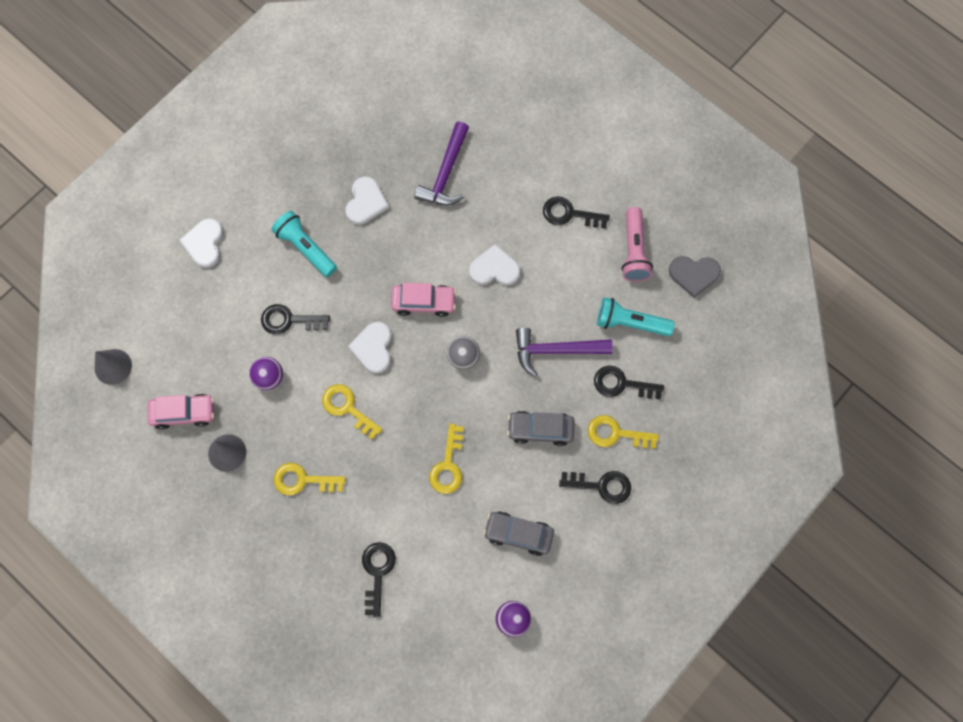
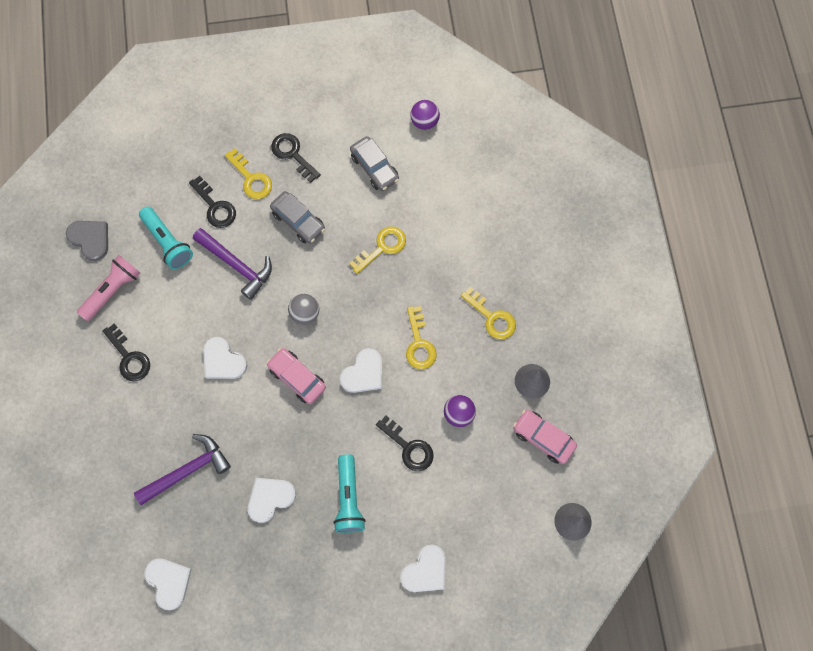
camera: 140 degrees left, 0 degrees up
(377, 572) = (488, 216): black key -> none
(389, 96) = (169, 582): none -> white heart

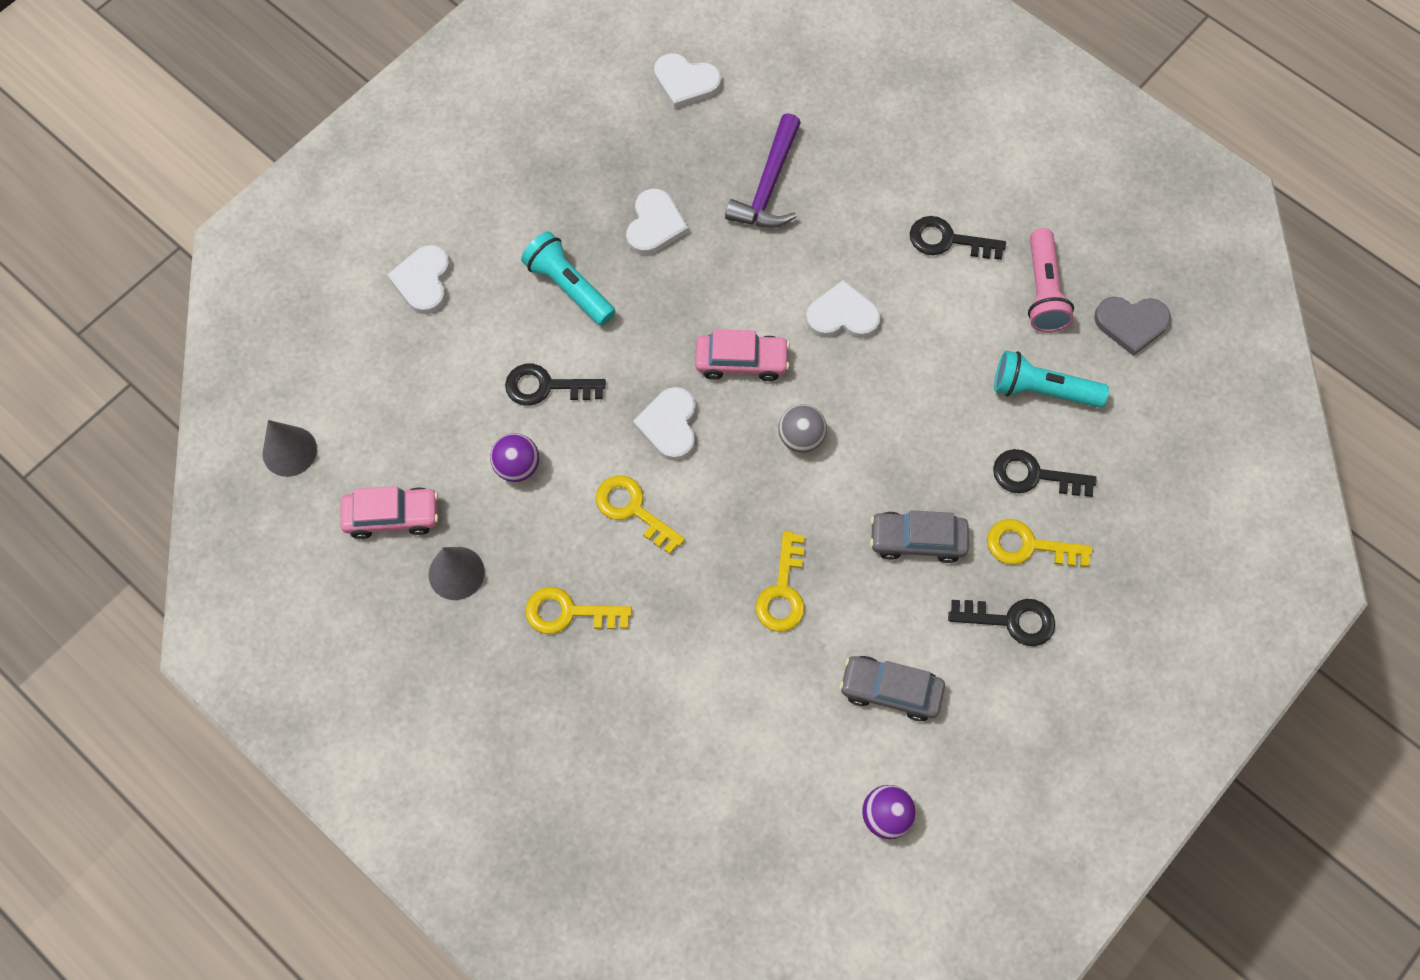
camera: 140 degrees right, 5 degrees down
(237, 265) = (935, 429): purple hammer -> none

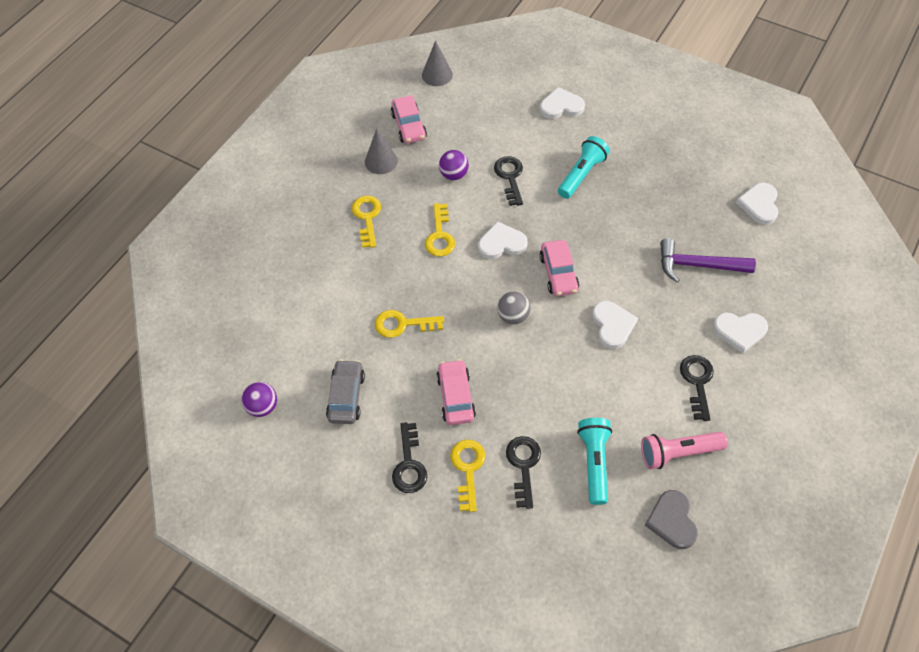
camera: 80 degrees right, 10 degrees down
(633, 509) = (440, 236): yellow key -> yellow key turned 150 degrees clockwise
(655, 225) = (642, 209): white heart -> white heart (740, 331)
(917, 540) = (455, 397): grey car -> pink car

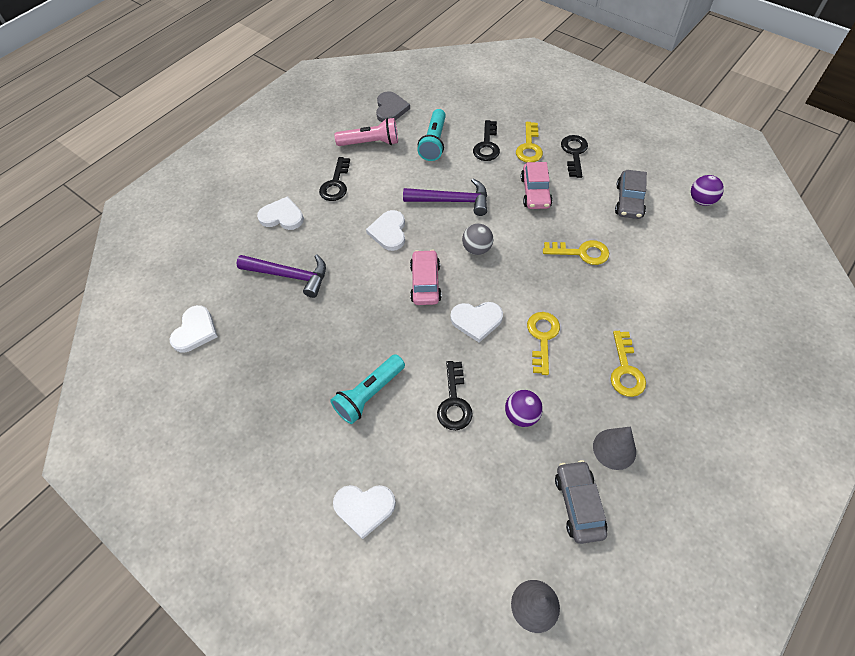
camera: 170 degrees left, 0 degrees up
(409, 126) = (578, 504): pink car -> grey car
(551, 374) = (452, 201): none -> purple hammer

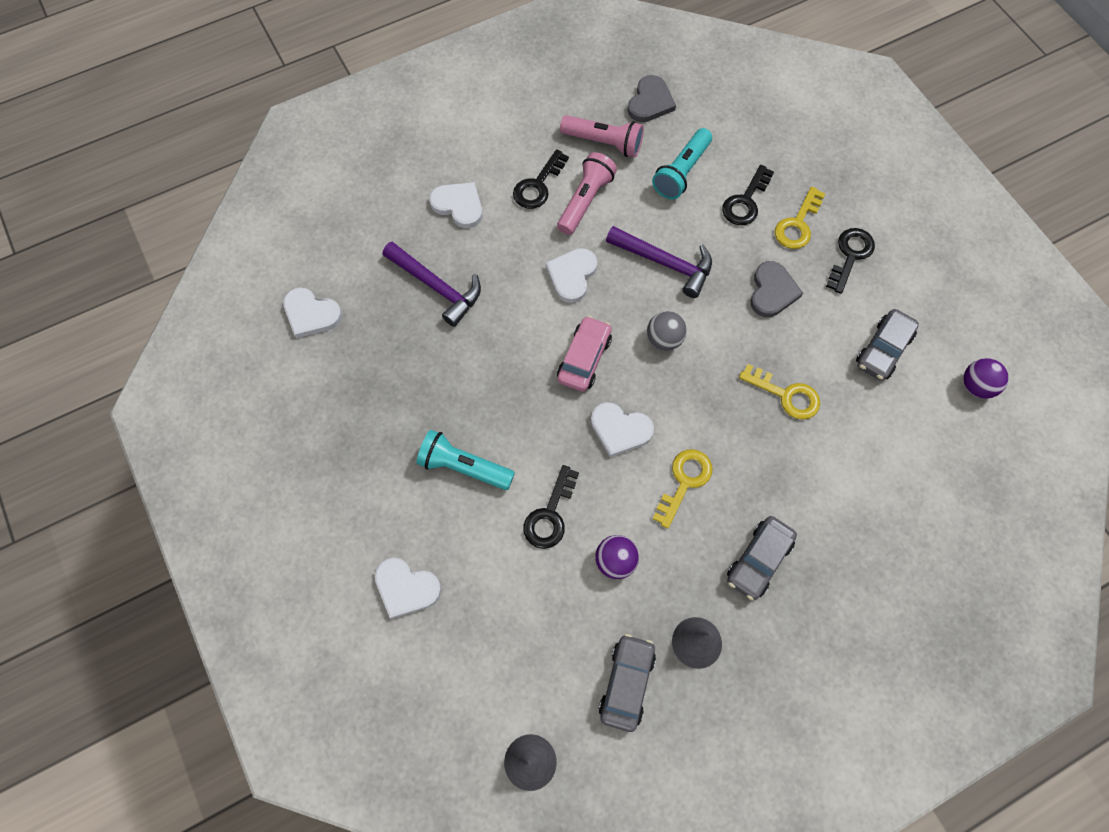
camera: 20 degrees right, 10 degrees up
(195, 331) = (311, 314): white heart -> white heart turned 75 degrees clockwise
(369, 394) = (464, 466): turquoise flashlight -> turquoise flashlight turned 45 degrees clockwise
(375, 182) = (585, 201): none -> pink flashlight
(535, 192) = (772, 291): pink car -> grey heart
(625, 370) = (758, 560): yellow key -> grey car

